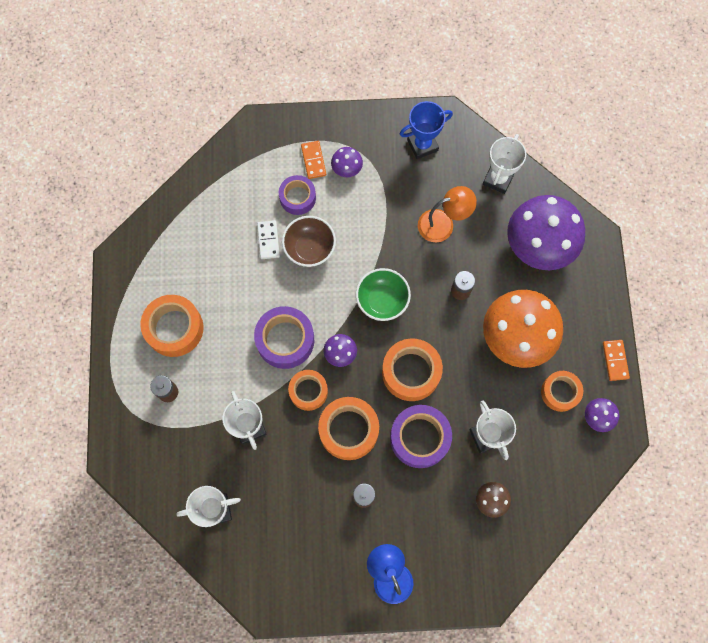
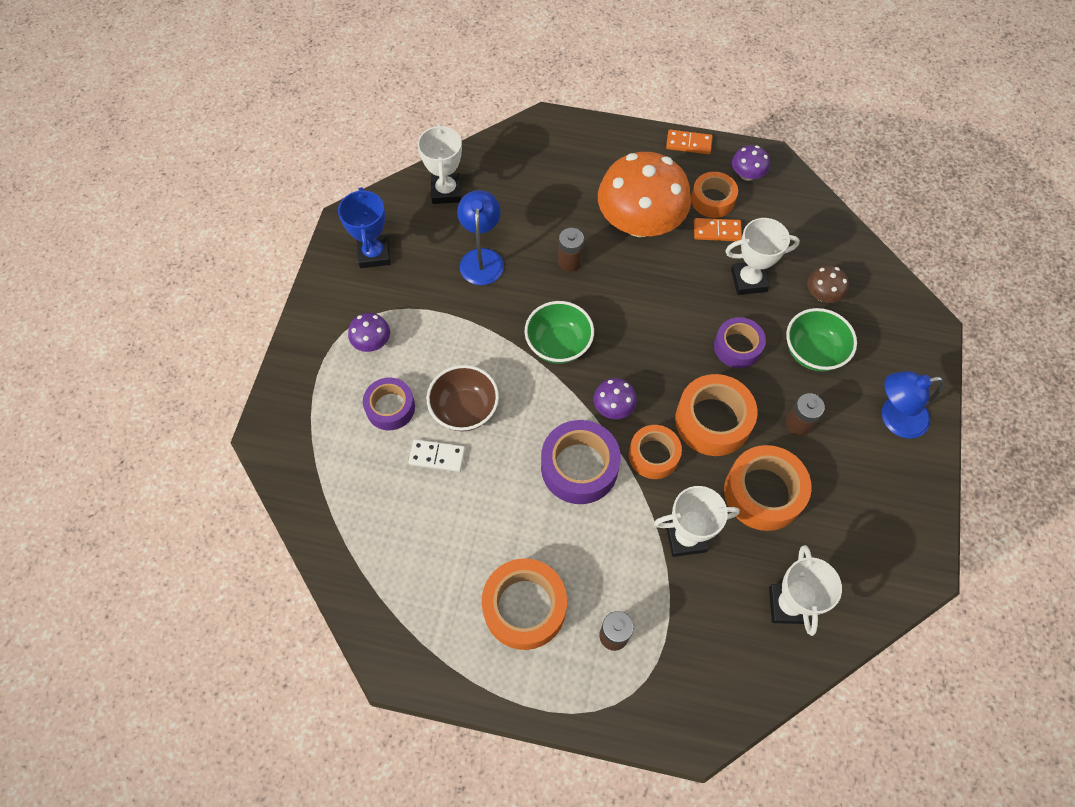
camera: 75 degrees left, 10 degrees down
(313, 160) = (346, 377): orange domino -> orange domino (717, 231)
(411, 372) = (655, 336): orange tape -> orange tape (763, 493)
(419, 438) = (737, 347): purple tape -> purple tape, size x0.65
(432, 500) = (813, 352): none -> green bowl
(443, 224) = (482, 258): orange lamp -> blue lamp
(498, 179) = (446, 191): white trophy -> white trophy turned 45 degrees clockwise
(539, 245) = (538, 174): purple mushroom -> none

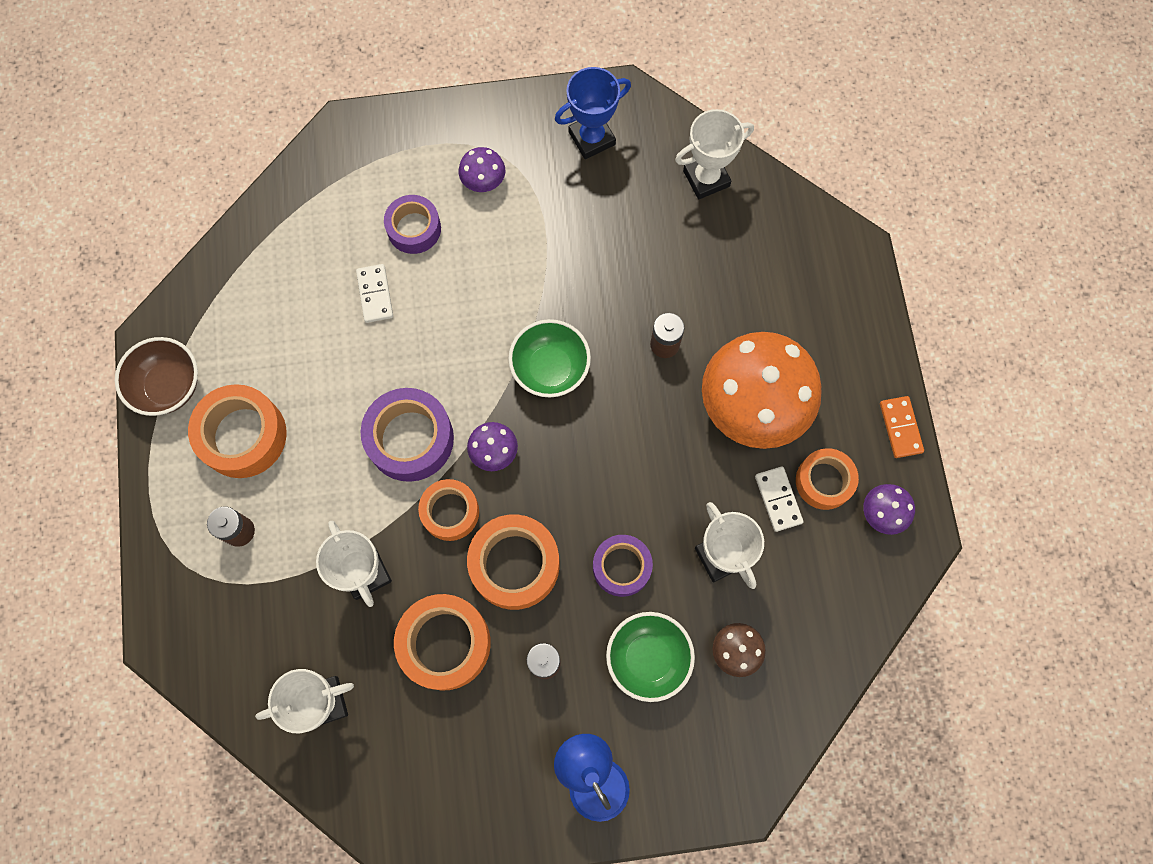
camera: 70 degrees right, 10 degrees up
(465, 409) = (437, 301): brown bowl -> brown bowl (169, 386)
(482, 258) = (631, 249): blue lamp -> none
(717, 231) = (778, 499): orange domino -> white domino

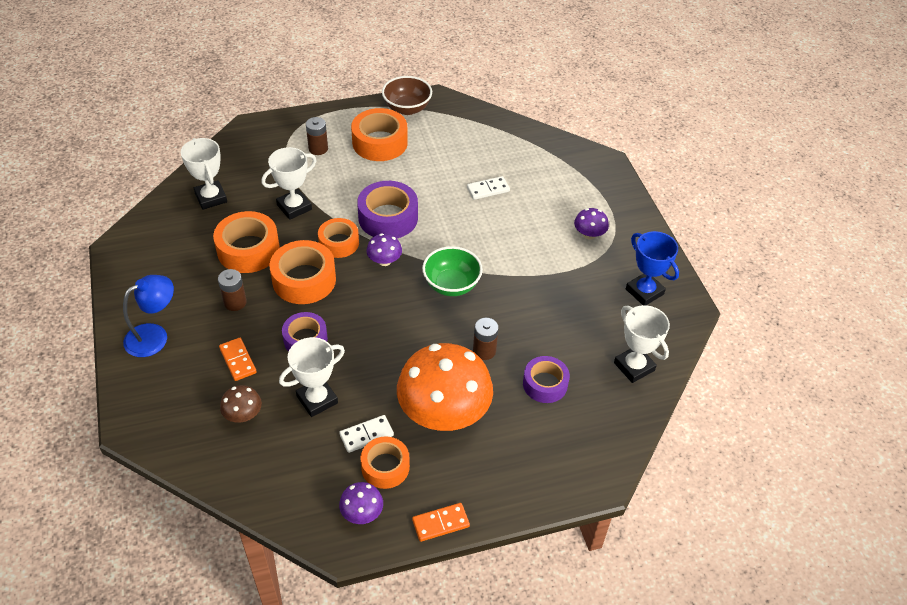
camera: 80 degrees right, 25 degrees down
(414, 229) = (541, 203): purple tape -> purple tape (545, 384)
(648, 658) = (238, 360): green bowl -> orange domino

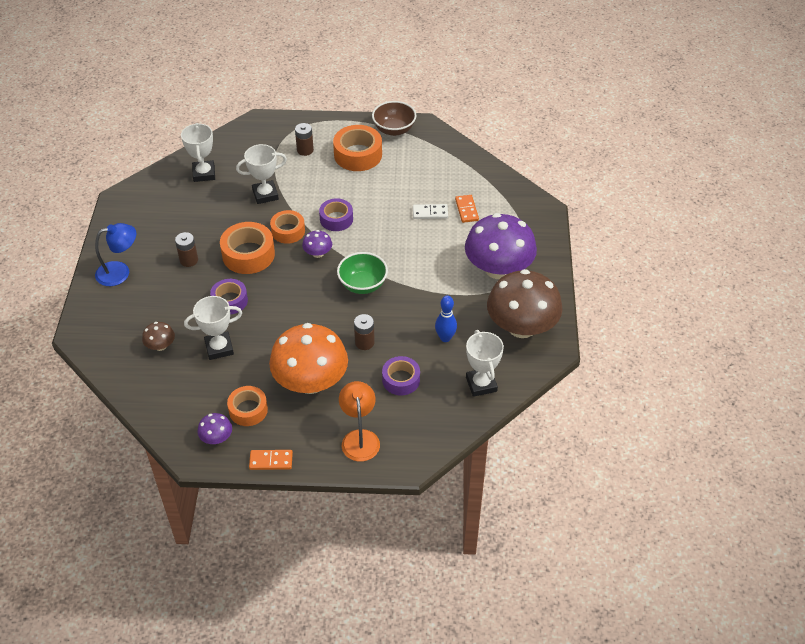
camera: 20 degrees right, 0 degrees up
(238, 360) = (173, 305): orange domino -> orange domino (466, 210)
(248, 250) = (215, 221): orange tape -> none
(366, 435) = (244, 383): white domino -> none
(388, 218) = (336, 219): purple tape -> purple tape, size x0.65
(531, 465) = (359, 438): none -> orange lamp
(570, 323) = (445, 338): none -> blue bowling pin
(589, 234) = (498, 269): purple mushroom -> purple mushroom, size x2.33
(644, 292) = (521, 327): blue trophy -> brown mushroom

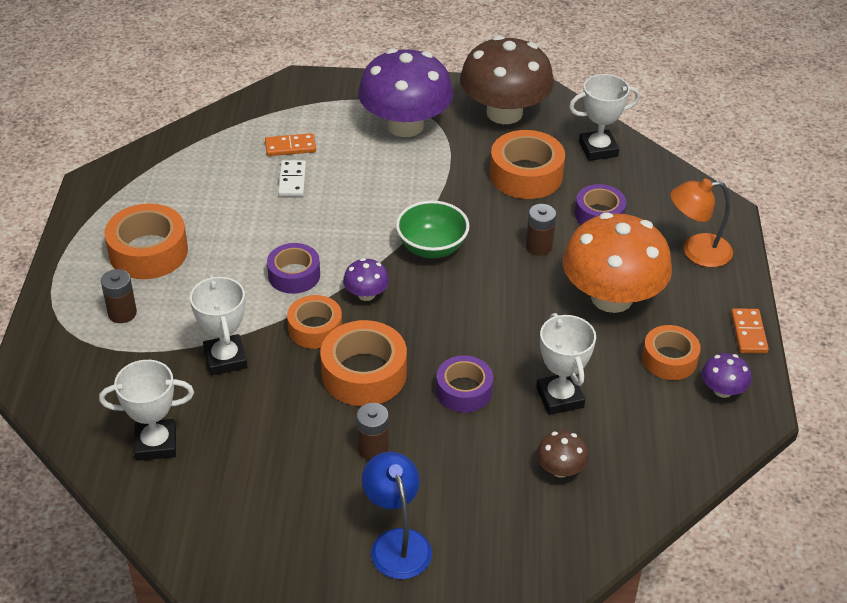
camera: 90 degrees left, 5 degrees down
(394, 130) = (97, 212): brown bowl -> none
(445, 338) = (526, 175): blue bowling pin -> orange tape

